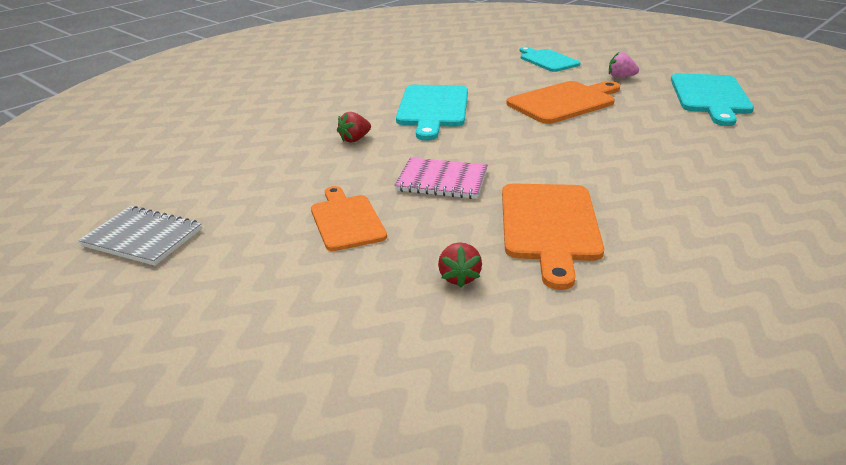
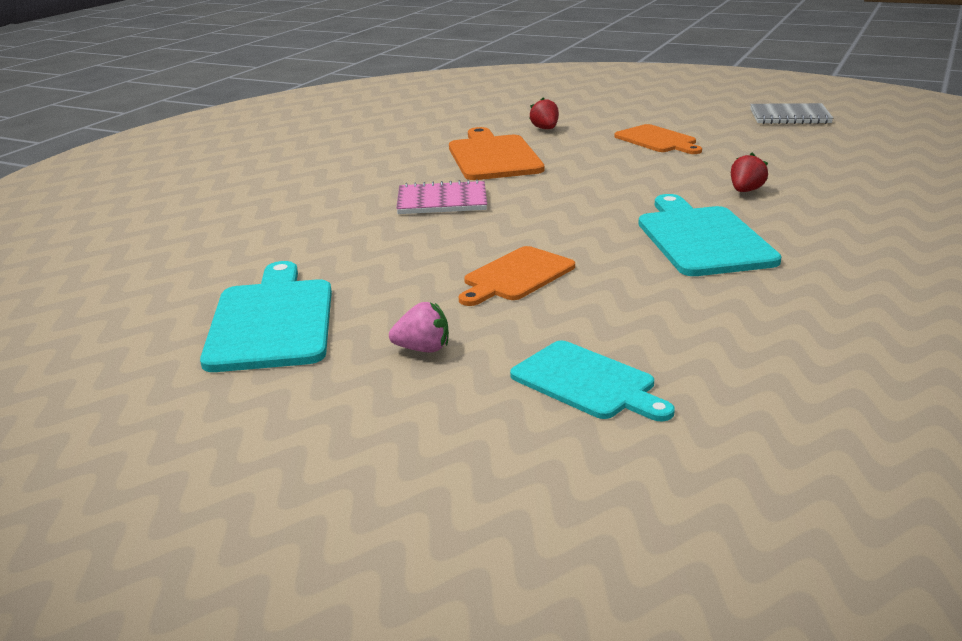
camera: 165 degrees right, 5 degrees down
(442, 181) = (607, 170): pink notebook -> pink notebook (442, 201)
(564, 102) = (516, 276): orange cutting board -> orange cutting board, size x0.66

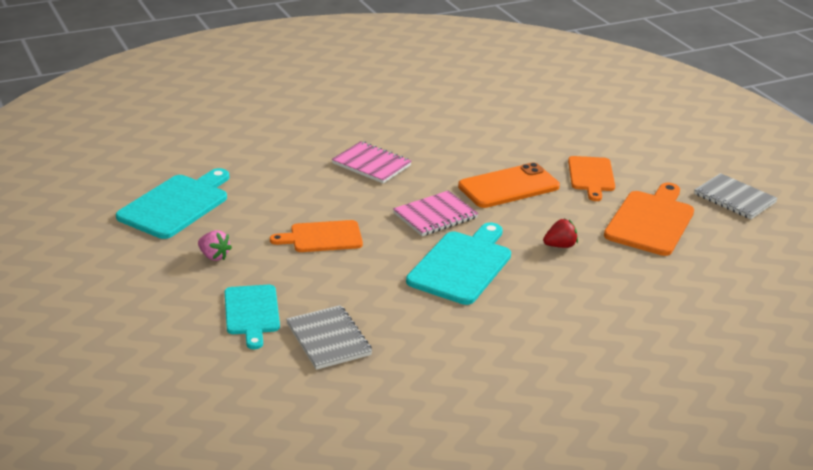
camera: 35 degrees right, 5 degrees up
(493, 156) = (460, 141): orange cutting board -> orange cutting board (651, 221)
(545, 129) = (537, 130): red strawberry -> none
(591, 214) = (435, 216): none -> pink notebook
(607, 170) = (508, 186): none -> orange phone
(727, 362) = (329, 339): none -> grey notebook

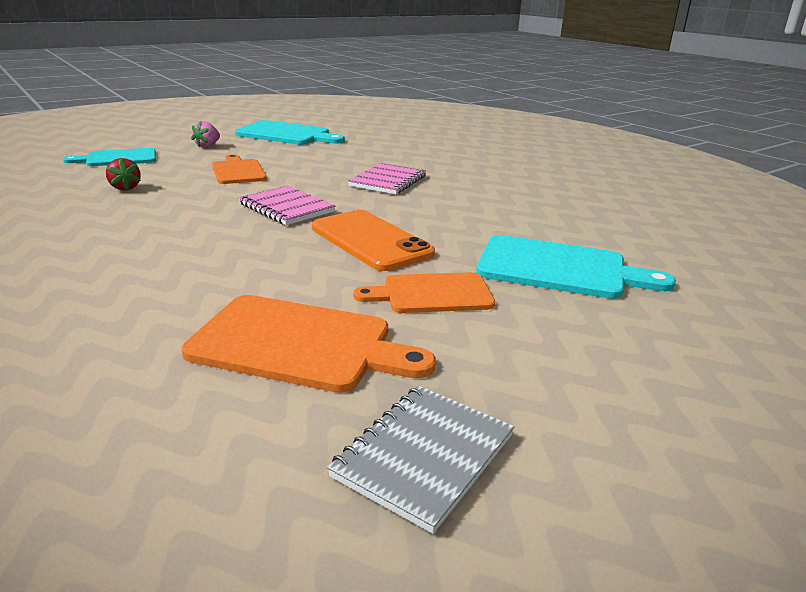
camera: 80 degrees right, 5 degrees down
(329, 339) = (62, 179): grey notebook -> none
(462, 265) = (177, 221): turquoise cutting board -> turquoise cutting board (559, 269)
(560, 246) = (219, 272): red strawberry -> red strawberry (125, 188)

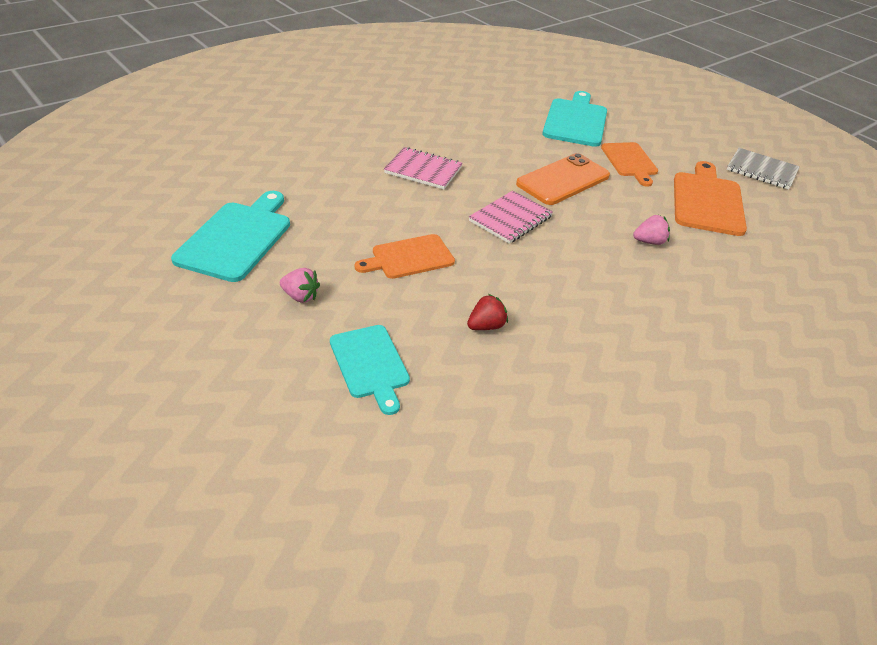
camera: 95 degrees left, 15 degrees up
(207, 274) = (649, 242): none -> pink strawberry

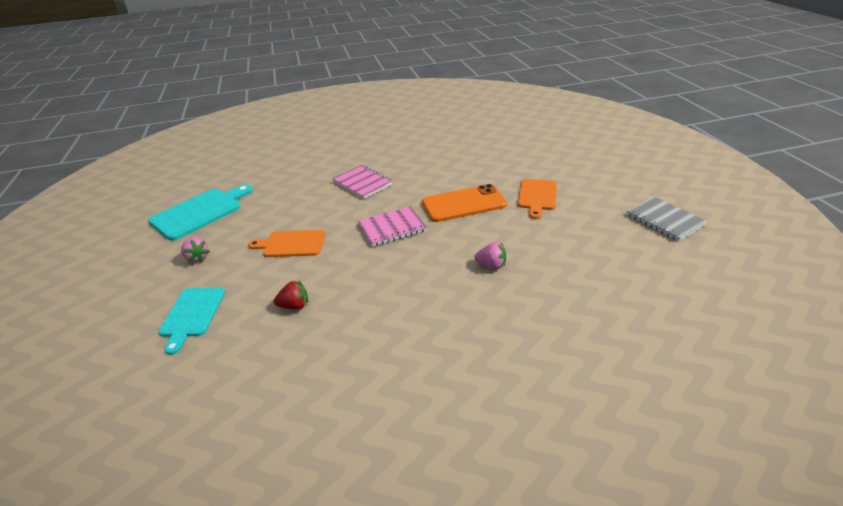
camera: 30 degrees right, 5 degrees down
(576, 121) = (519, 159): turquoise cutting board -> none
(707, 201) = (581, 239): orange cutting board -> none

